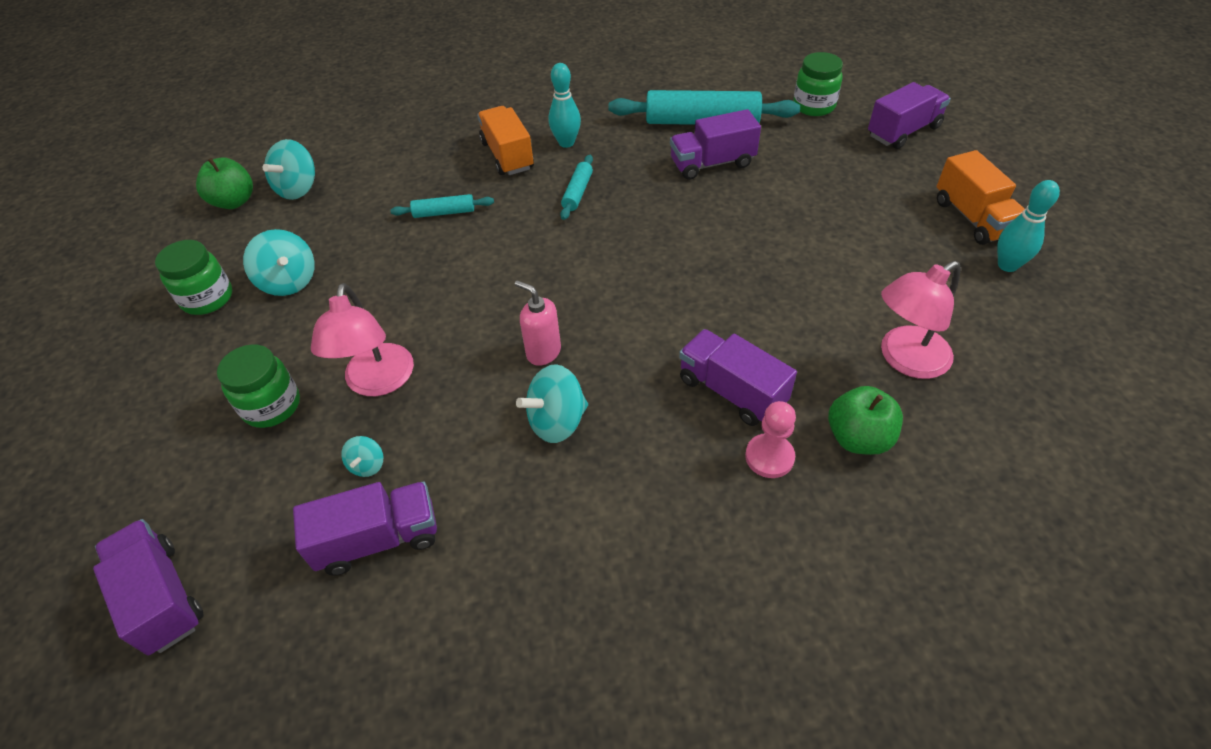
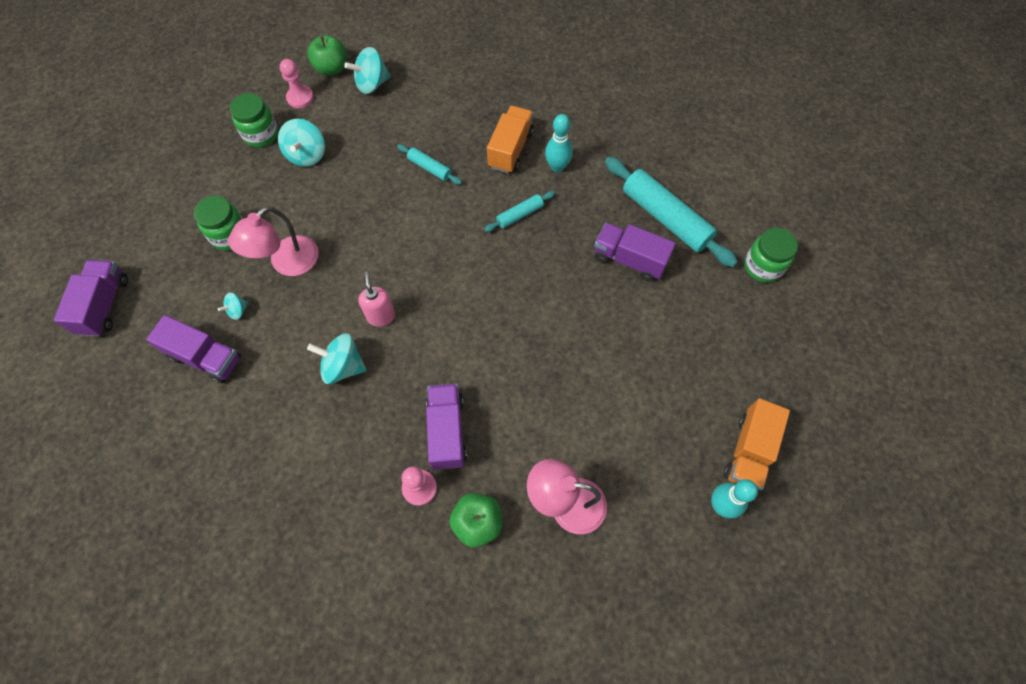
camera: 40 degrees right, 15 degrees up
(222, 243) = (300, 98): none -> pink pawn
(903, 131) = (799, 342): purple truck -> none

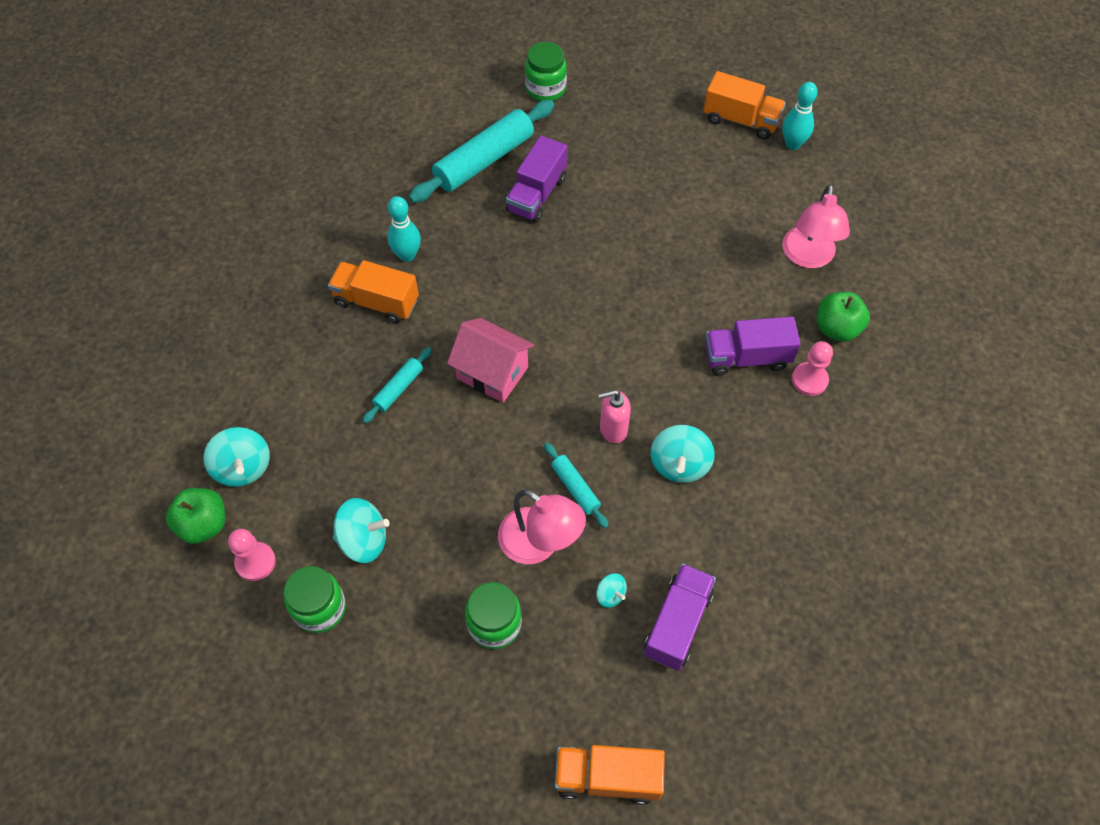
camera: 90 degrees left, 5 degrees down
(104, 306) = (607, 777): purple truck -> orange truck
(440, 229) = (492, 373): none -> pink house
(520, 215) = (474, 292): turquoise rolling pin -> turquoise rolling pin (575, 488)

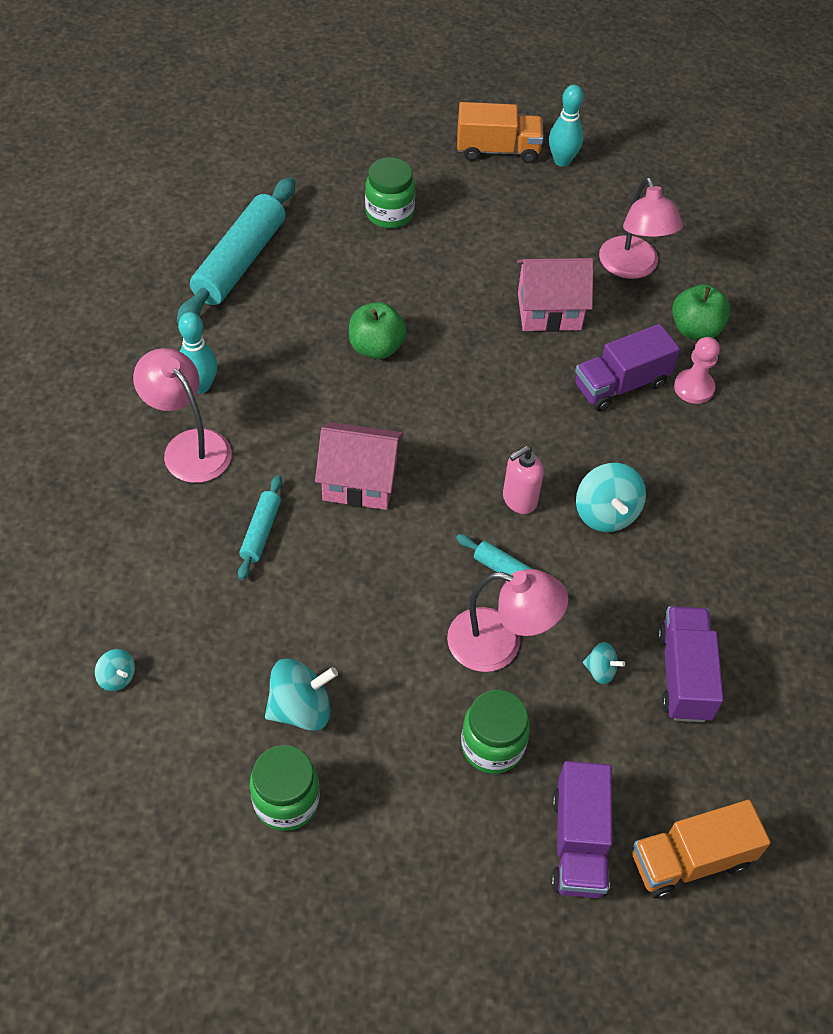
camera: 25 degrees left, 5 degrees down
(203, 524) = (99, 757): green apple -> green apple (376, 347)
(243, 467) = (117, 677): turquoise spinning top -> turquoise spinning top, size x0.54
(255, 562) = (184, 777): pink pawn -> none
(376, 302) = (189, 446): orange truck -> pink lamp
(537, 194) = (317, 281): purple truck -> purple truck (578, 842)
(545, 89) = (273, 170): green jar -> green jar (389, 213)
(716, 275) = (549, 311): none -> pink house

